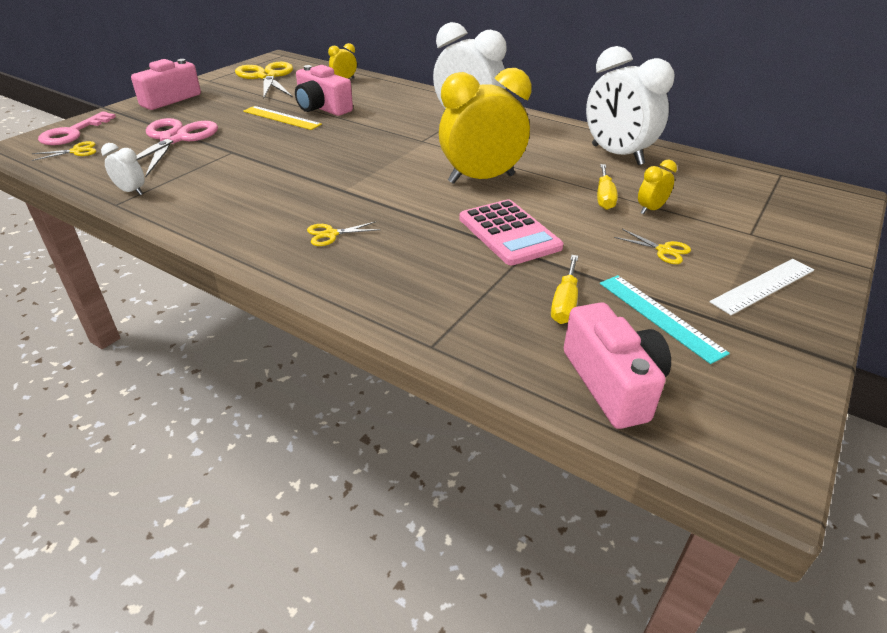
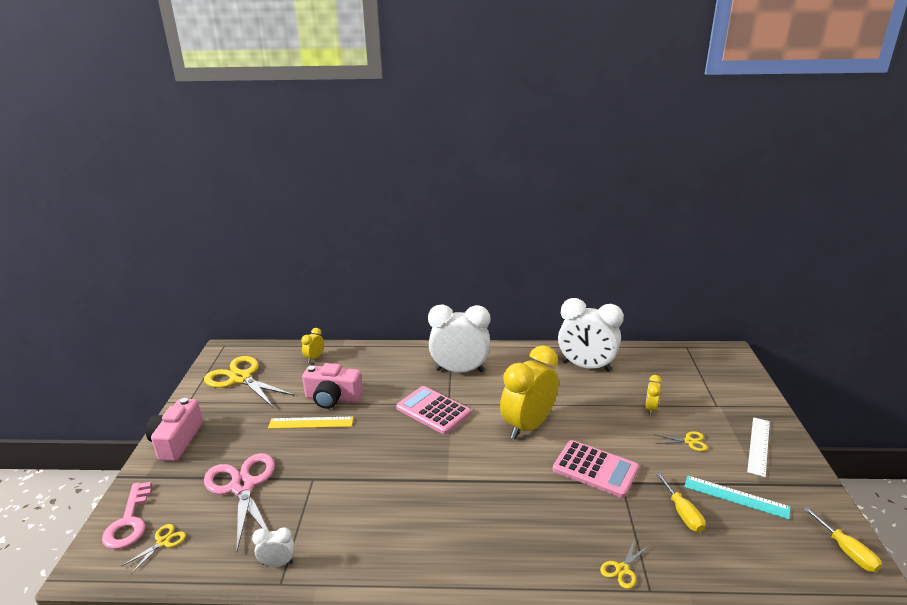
camera: 30 degrees left, 10 degrees down
(331, 234) = (486, 528): yellow scissors -> yellow scissors (622, 569)
(400, 141) = (433, 410): none -> pink calculator
(604, 197) = (616, 410): yellow screwdriver -> yellow screwdriver (846, 551)
(612, 383) = (762, 561): pink camera -> none

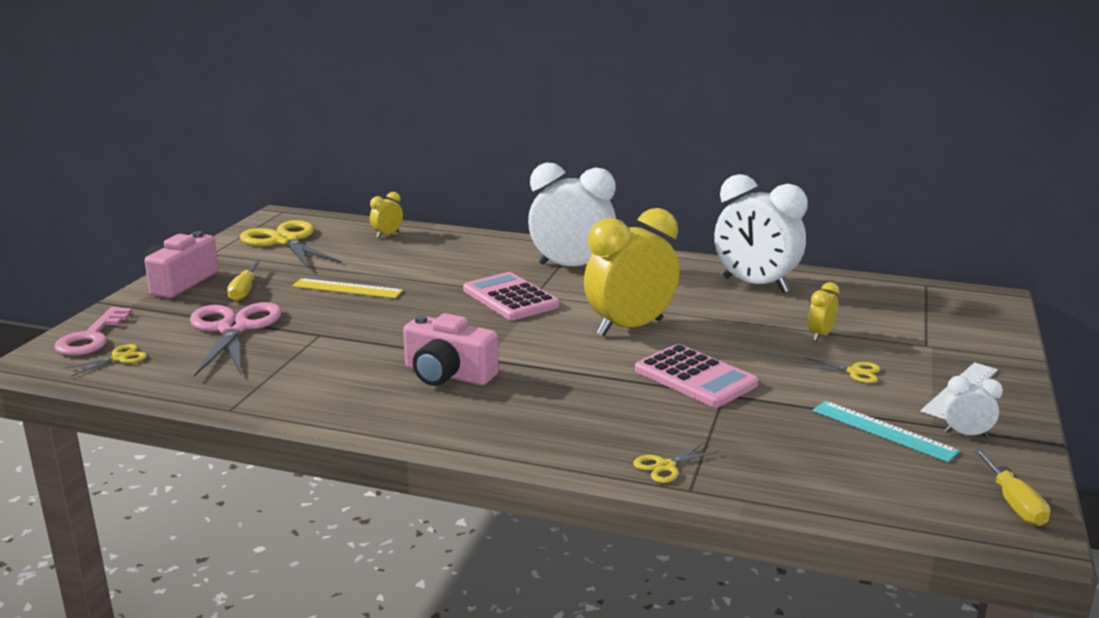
camera: 15 degrees right, 5 degrees down
(277, 563) = (236, 393): white clock -> white clock (966, 434)
(332, 398) = (388, 271): pink camera -> pink camera (448, 374)
(682, 513) = (790, 433): yellow screwdriver -> yellow screwdriver (244, 291)

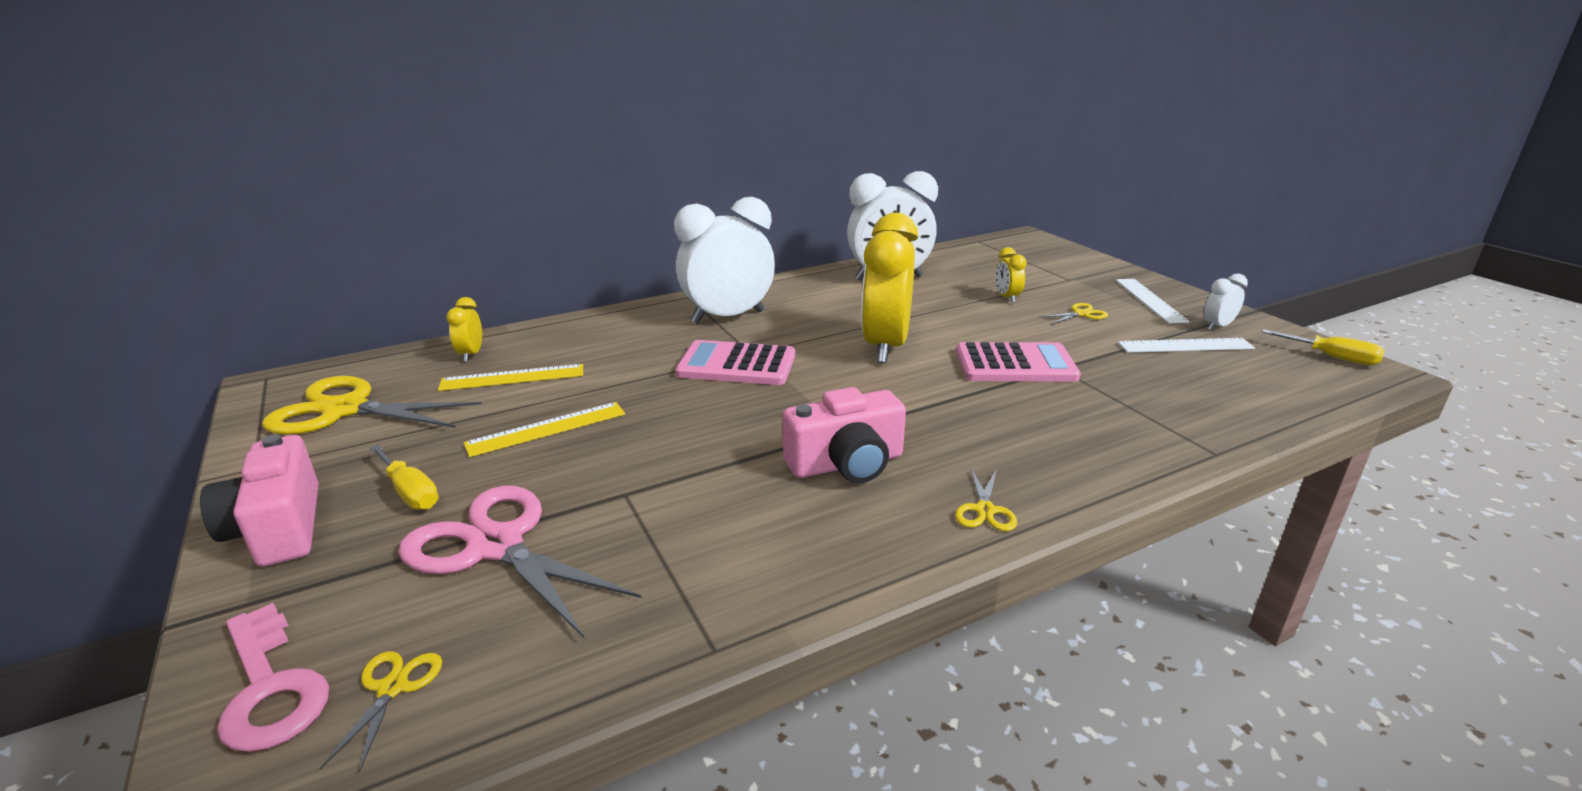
camera: 45 degrees left, 5 degrees up
(382, 255) = (512, 378): none -> yellow ruler
(665, 466) = (1163, 445): yellow scissors -> yellow scissors (985, 510)
(883, 430) = (1185, 346): turquoise ruler -> white ruler

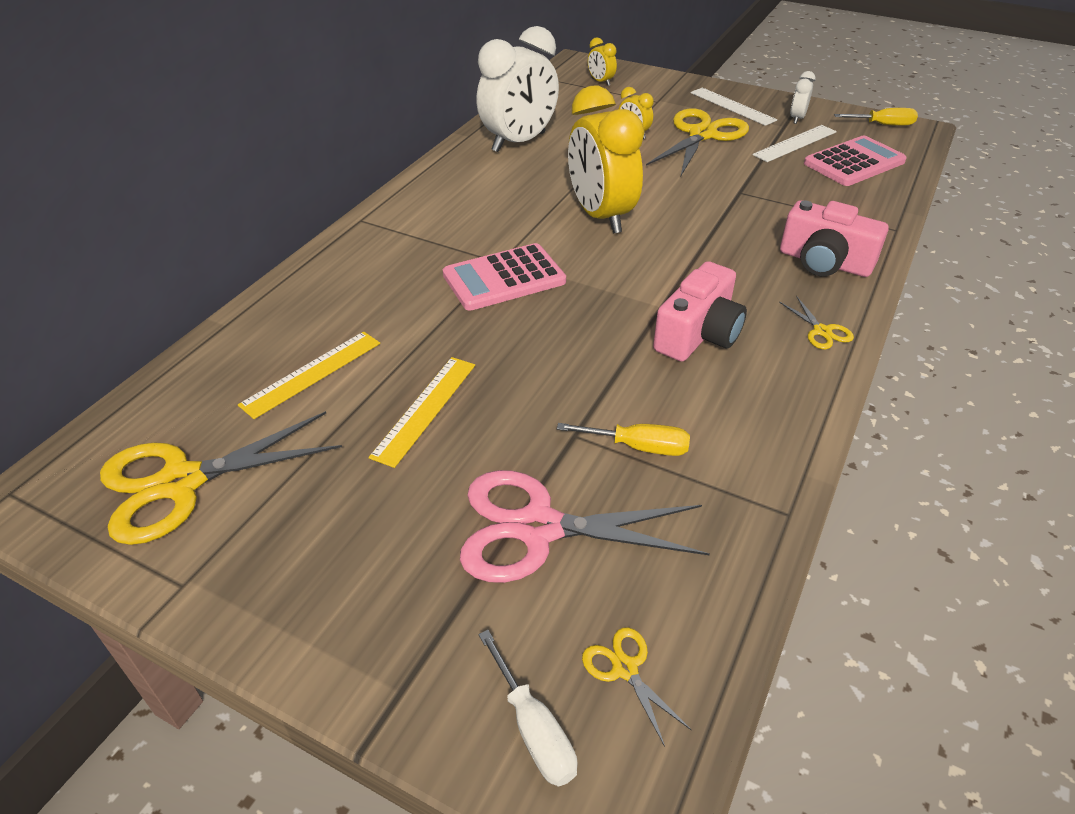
camera: 35 degrees left, 15 degrees up
(270, 687) = (533, 729): pink key -> white screwdriver
(279, 528) = (316, 620): pink camera -> pink camera (824, 262)
(410, 492) = (391, 525): yellow screwdriver -> yellow screwdriver (638, 447)
(471, 354) = (226, 366): yellow clock -> yellow clock (601, 82)
(728, 317) = (430, 231): white clock -> none
(1015, 364) = (709, 199): pink calculator -> pink calculator (854, 162)
(1081, 314) = (702, 135): yellow scissors -> yellow scissors, size x2.28

